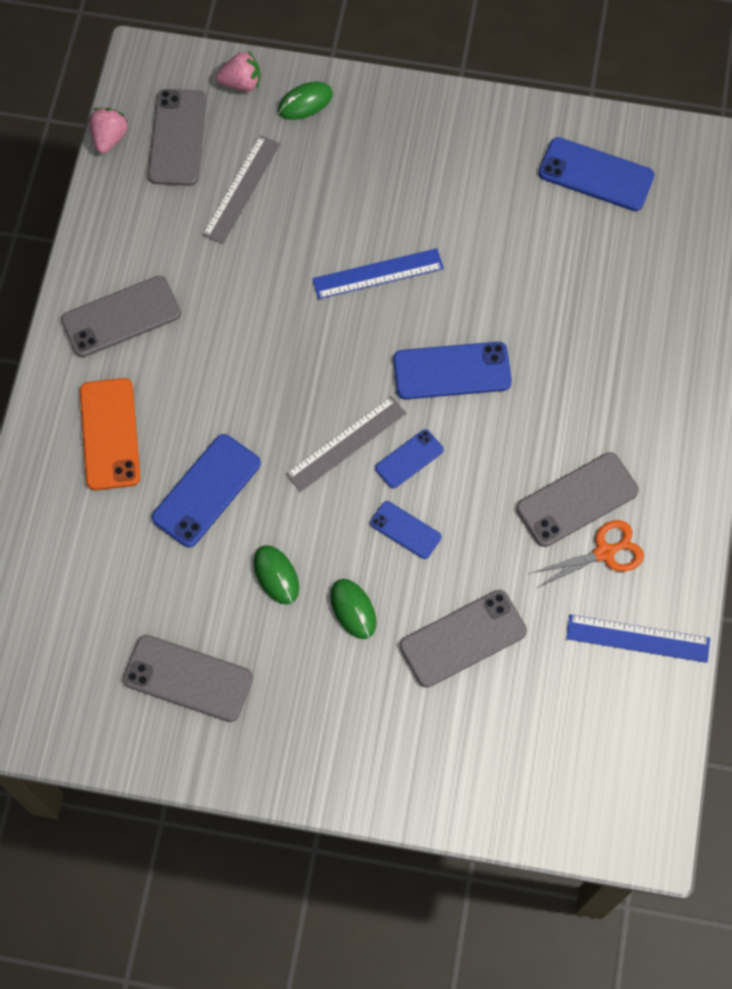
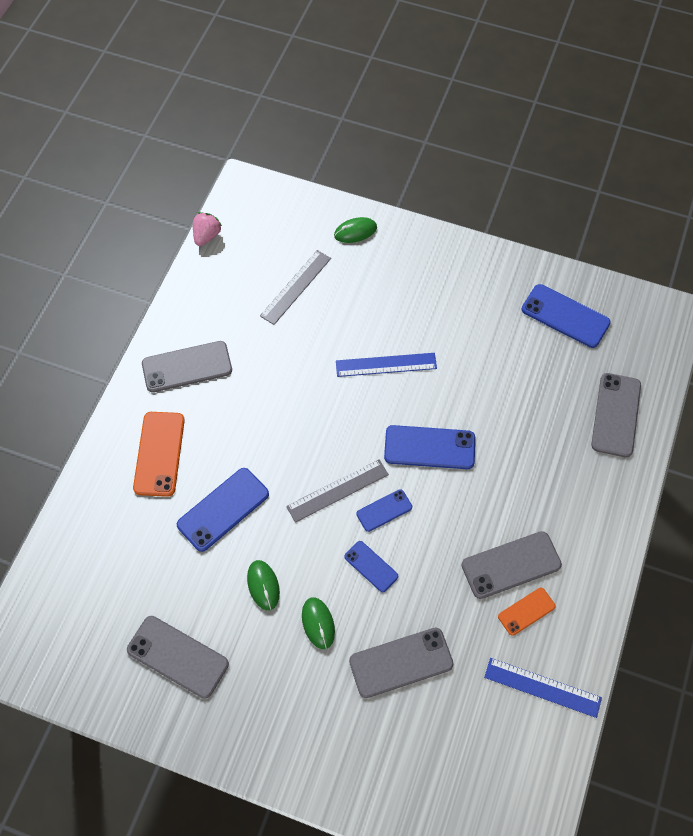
camera: 10 degrees right, 5 degrees down
(177, 138) = (256, 243): grey phone -> grey phone (615, 415)
(241, 83) = (311, 211): pink strawberry -> none
(604, 552) = (526, 611): orange scissors -> orange phone

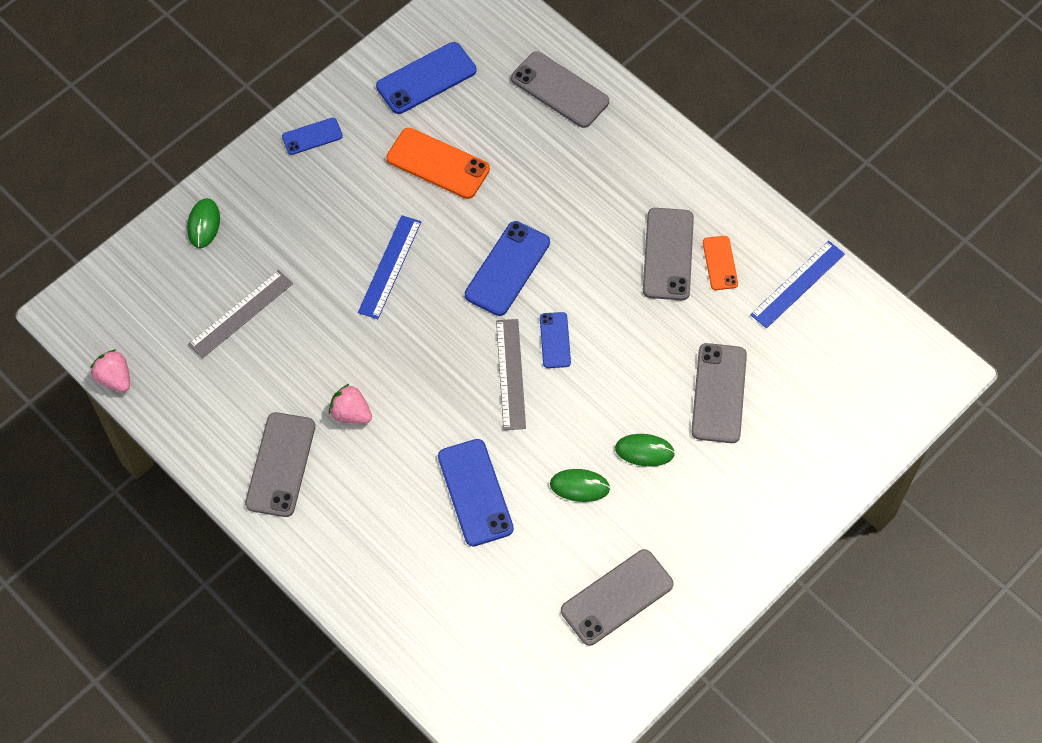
camera: 65 degrees left, 0 degrees up
(159, 454) = (375, 533): orange phone -> orange phone (438, 163)
(250, 394) = (351, 413): none -> pink strawberry
(295, 287) = (240, 313): grey ruler -> grey ruler turned 75 degrees clockwise
(371, 566) = (608, 378): blue phone -> blue phone (312, 136)

